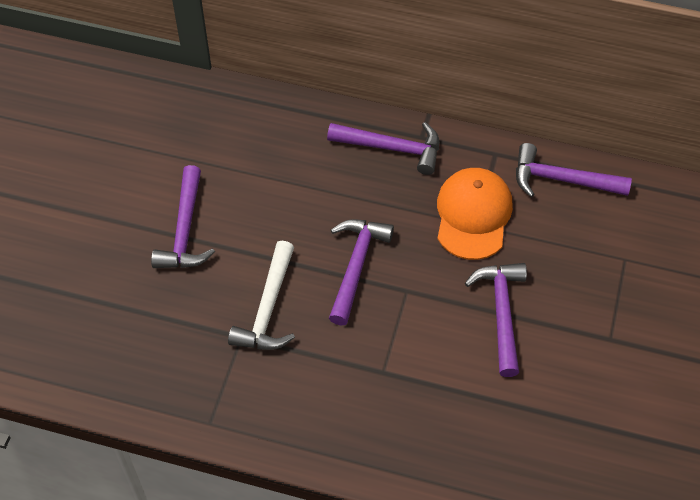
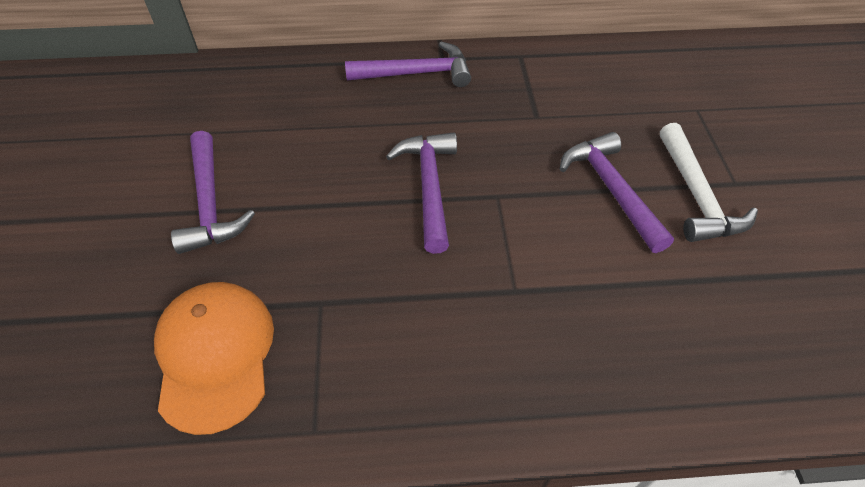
camera: 20 degrees left, 5 degrees down
(268, 308) = (343, 260): white hammer -> white hammer (696, 195)
(473, 215) = (528, 109): orange cap -> orange cap (215, 355)
(562, 180) = (595, 61): purple hammer -> none

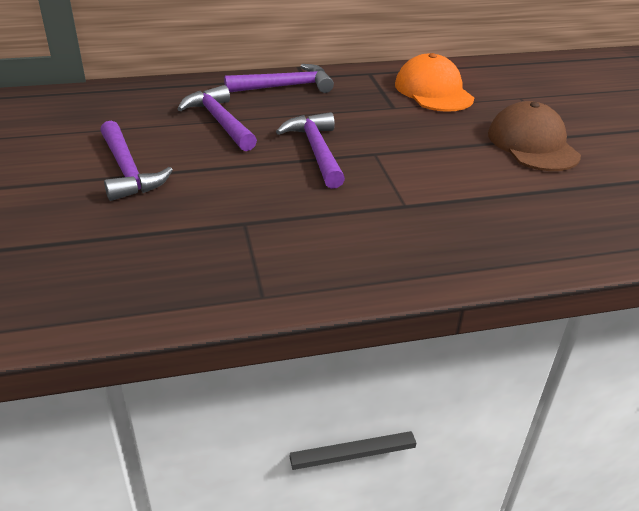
camera: 10 degrees left, 15 degrees down
(215, 355) = (162, 259): orange cap -> orange cap (433, 91)
(611, 190) = (465, 145): purple hammer -> purple hammer (220, 121)
(696, 195) = (532, 144): white hammer -> brown cap

